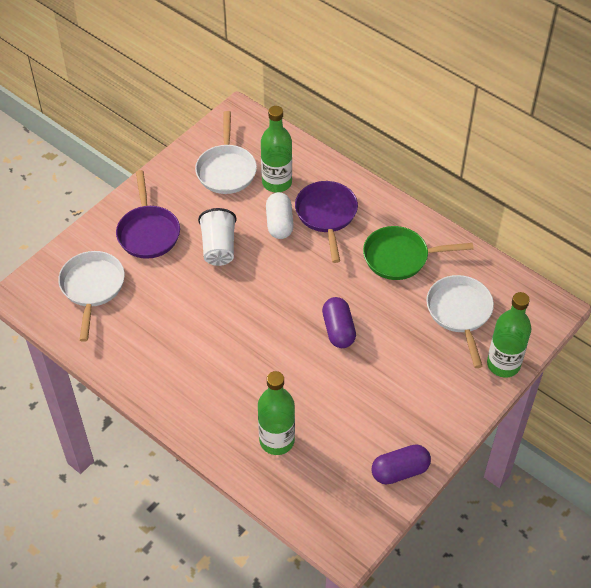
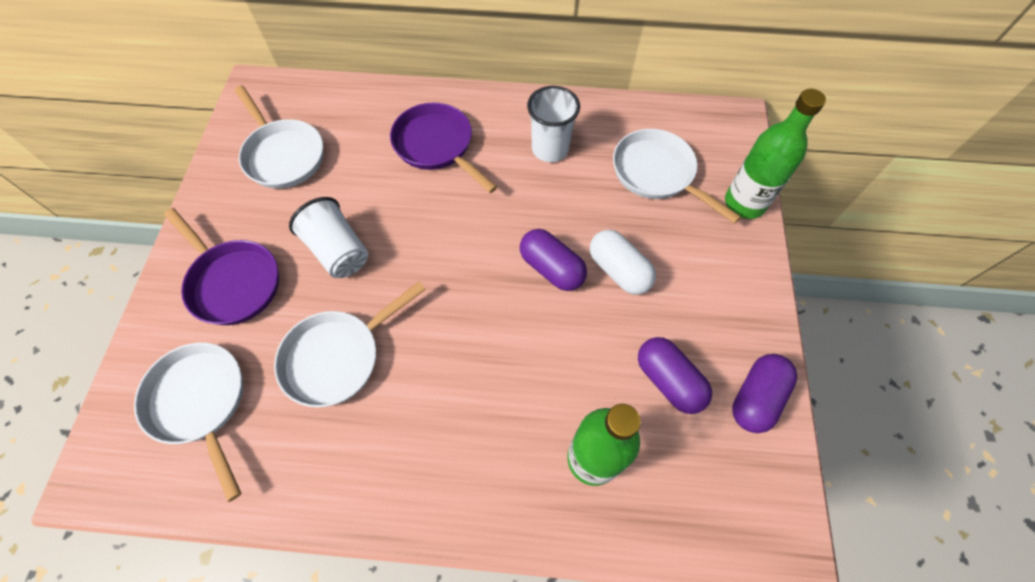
camera: 35 degrees left, 10 degrees up
(177, 306) = (337, 357): none -> white pan
(277, 182) = (354, 139): green bottle -> none
(279, 223) = (391, 183): white capsule -> white capsule (618, 270)
(355, 431) = (668, 380): none -> purple capsule
(400, 257) = (550, 149): green pan -> white cup

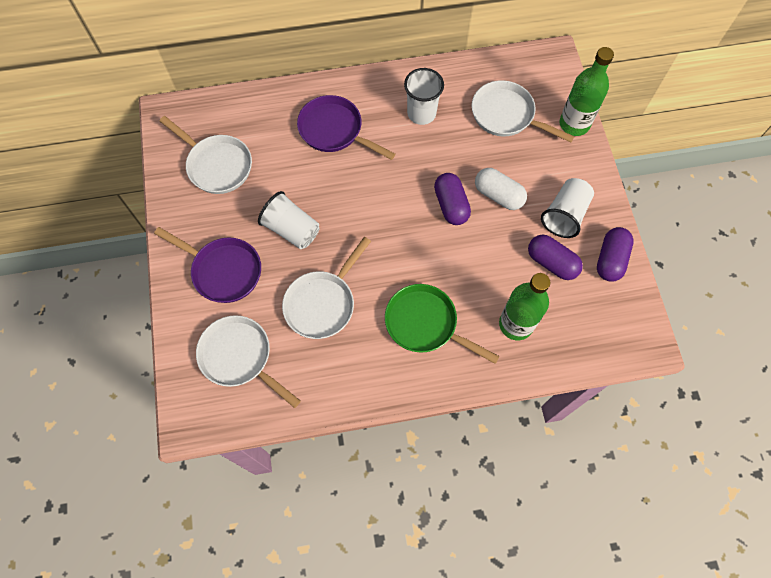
camera: 15 degrees left, 5 degrees up
(464, 423) = (425, 324): none -> green pan
(551, 268) = (451, 205): purple capsule -> purple capsule turned 45 degrees clockwise
(703, 318) = (565, 215): none -> white cup

